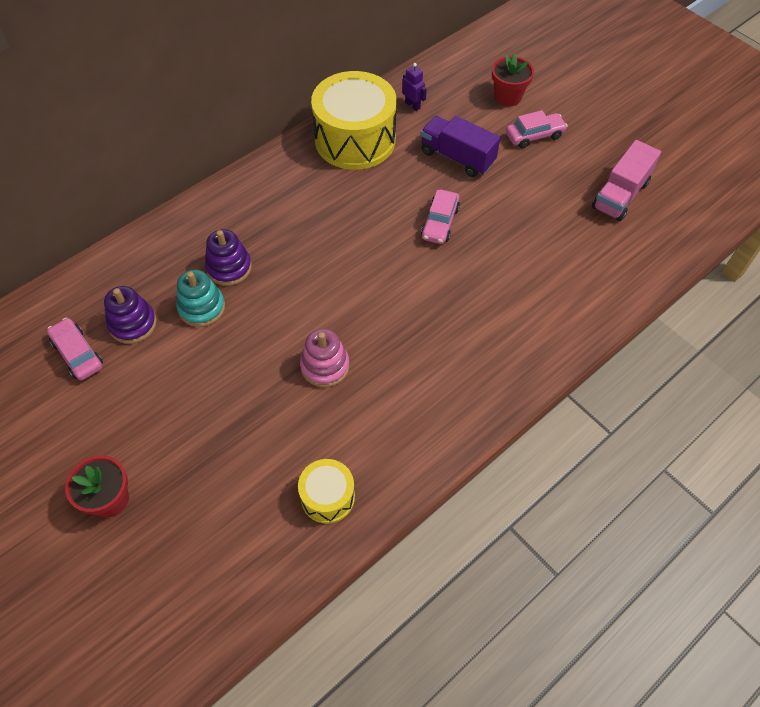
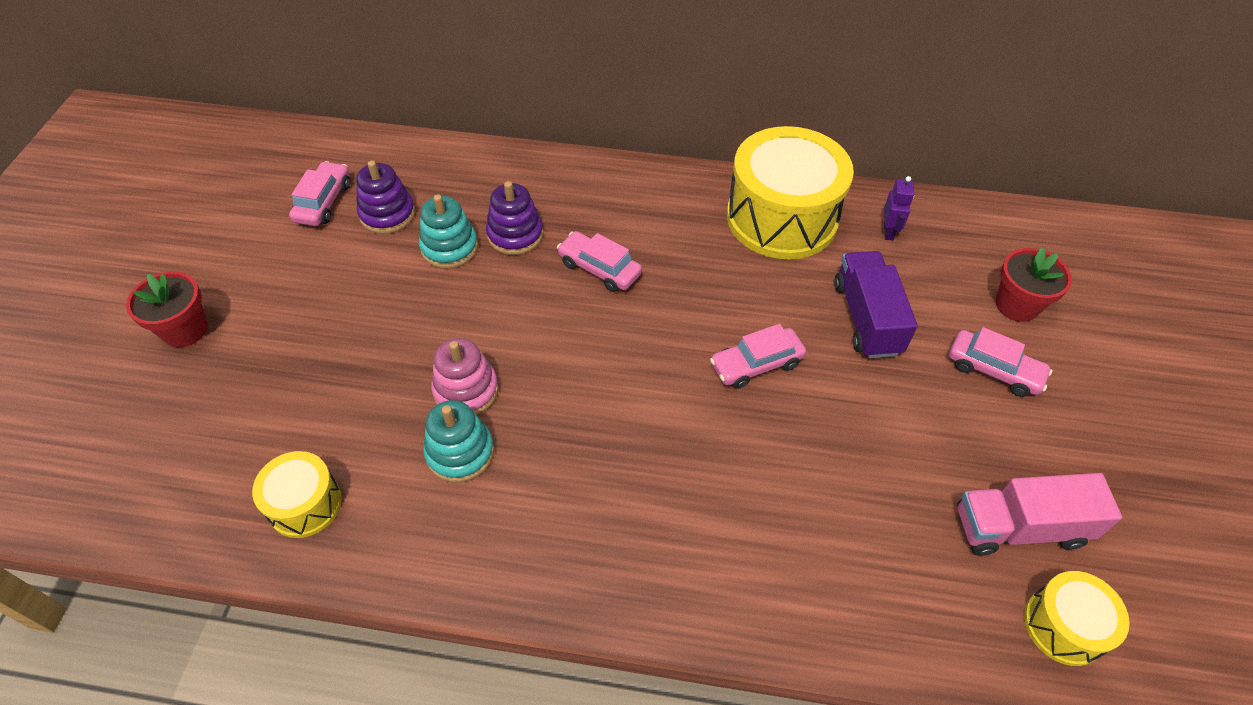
camera: 50 degrees right, 5 degrees down
(302, 245) = (599, 269): none -> pink car
(366, 395) = (460, 452): none -> turquoise stacking toy
(676, 219) = (1064, 626): none -> yellow drum

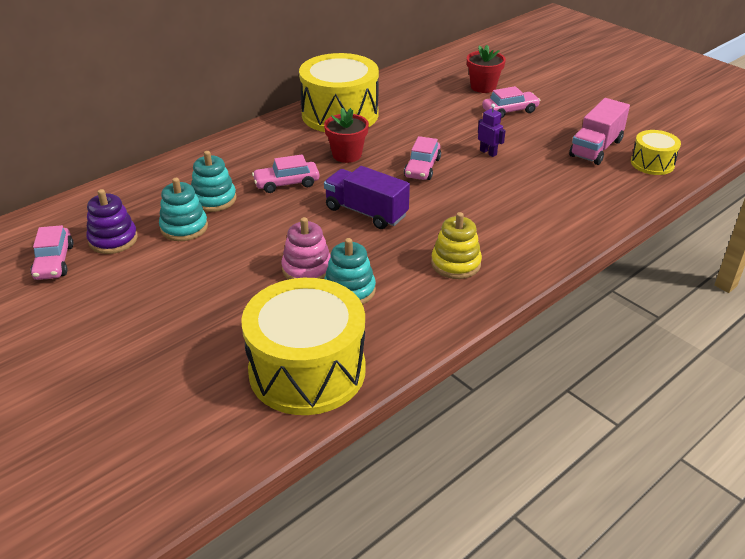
camera: 50 degrees left, 15 degrees down
(185, 330) = (71, 374): red flower pot -> red flower pot (347, 155)
(305, 504) = (307, 370): yellow drum -> yellow drum, size x1.99
(323, 202) = (54, 262): pink car -> pink car turned 150 degrees counterclockwise
(515, 234) = (214, 199): purple stacking toy -> turquoise stacking toy
(593, 523) = (455, 264): none -> yellow stacking toy
(866, 318) = (437, 125): purple truck -> purple truck (366, 212)
(888, 231) = (394, 93): purple robot -> purple robot (488, 152)

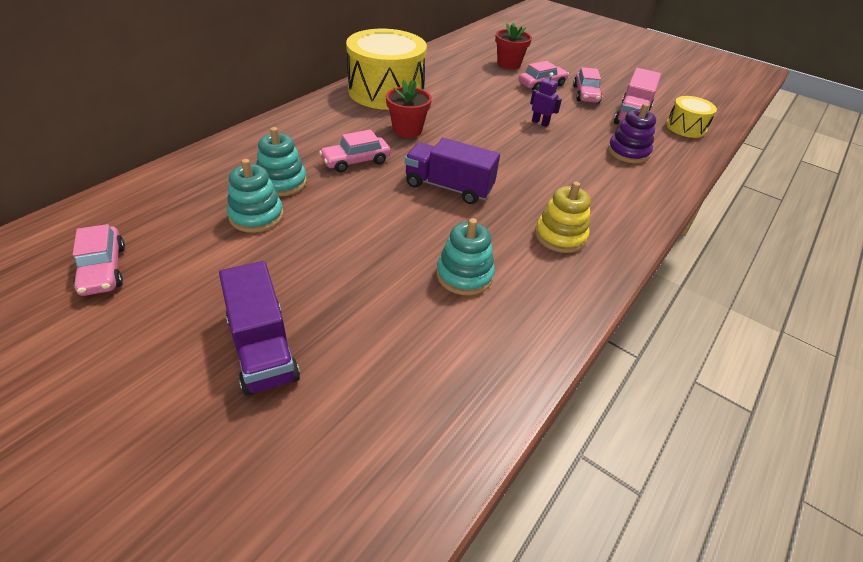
camera: 15 degrees left, 5 degrees up
(113, 240) = (174, 236): purple stacking toy -> purple stacking toy (628, 152)
(162, 331) = (263, 348): none -> purple truck
(307, 269) = (409, 254): pink stacking toy -> none
(307, 370) = (454, 381): yellow drum -> none
(422, 168) = (485, 139): pink car -> pink car (585, 94)

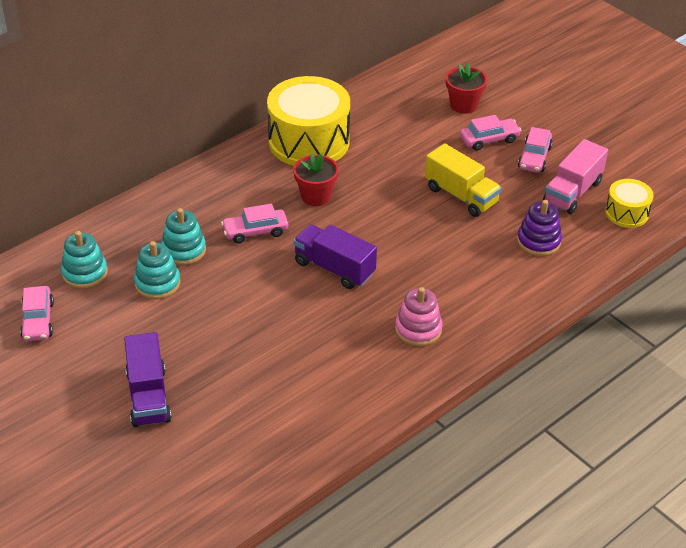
camera: 15 degrees right, 0 degrees up
(464, 275) = (317, 357): turquoise stacking toy -> turquoise stacking toy (85, 273)
(540, 123) = (461, 195): purple robot -> yellow truck
(560, 236) = (418, 329): yellow stacking toy -> pink stacking toy

